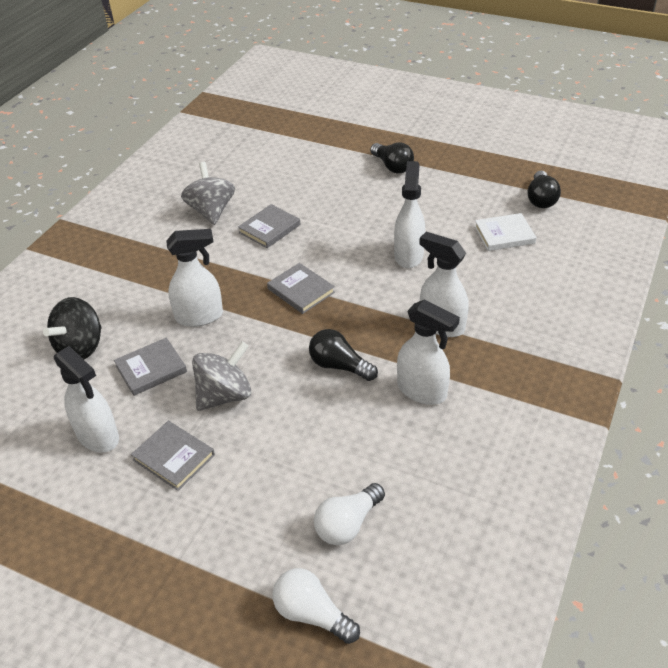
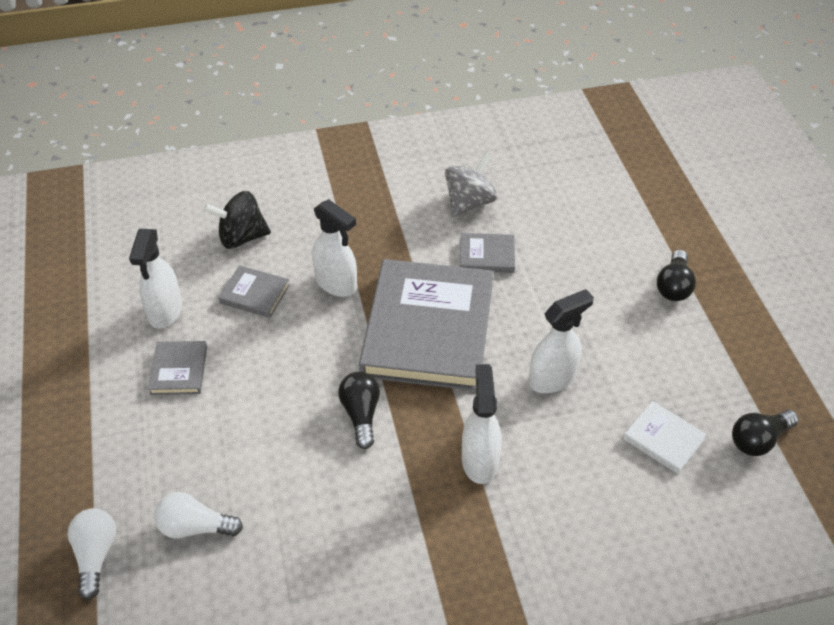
camera: 50 degrees right, 5 degrees up
(224, 395) = (265, 358): grey spinning top -> none
(301, 290) = (428, 329): grey book -> grey book, size x2.40
(422, 391) = (382, 494): white spray bottle -> none

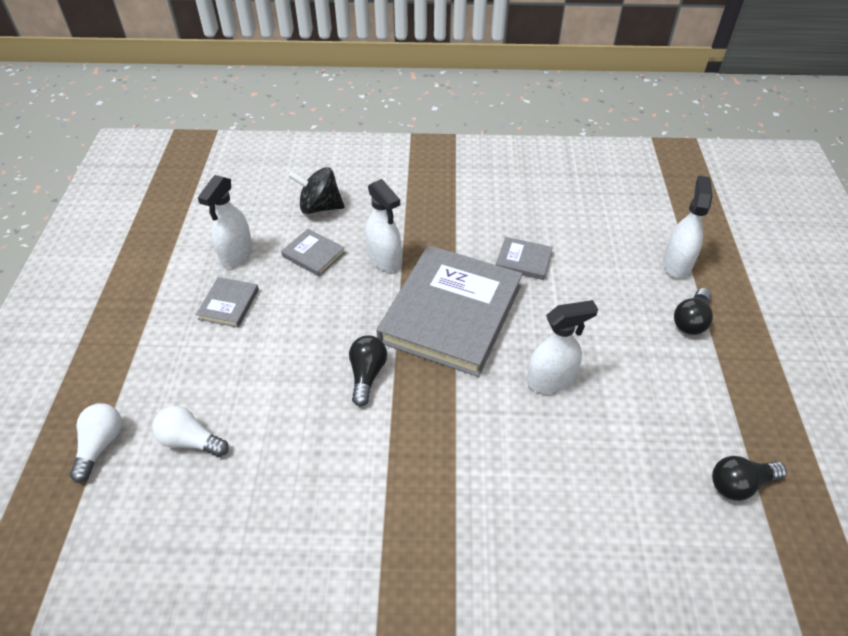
camera: 15 degrees right, 0 degrees up
(469, 202) = (522, 213): grey spinning top -> none
(479, 460) = (459, 440): white spray bottle -> white spray bottle (676, 264)
(663, 439) = (642, 461): white book -> none

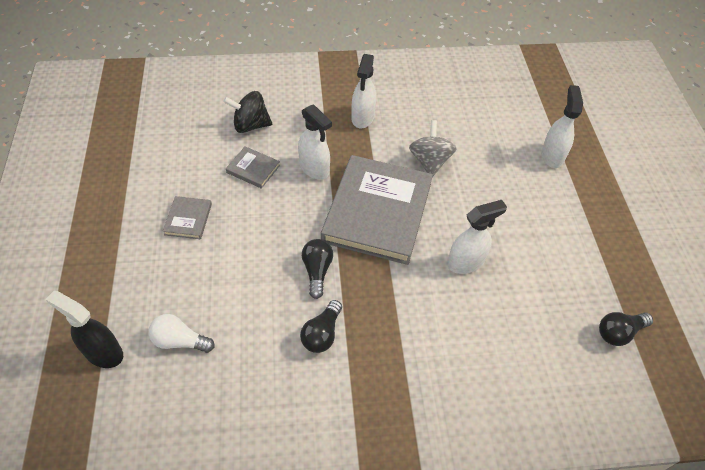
camera: 10 degrees left, 5 degrees up
(100, 445) = (103, 352): white light bulb -> black spray bottle
(236, 254) = (186, 174): white spray bottle -> white spray bottle (362, 118)
(523, 260) = (430, 161): grey book -> grey spinning top
(691, 320) = (568, 203): black light bulb -> black light bulb (322, 334)

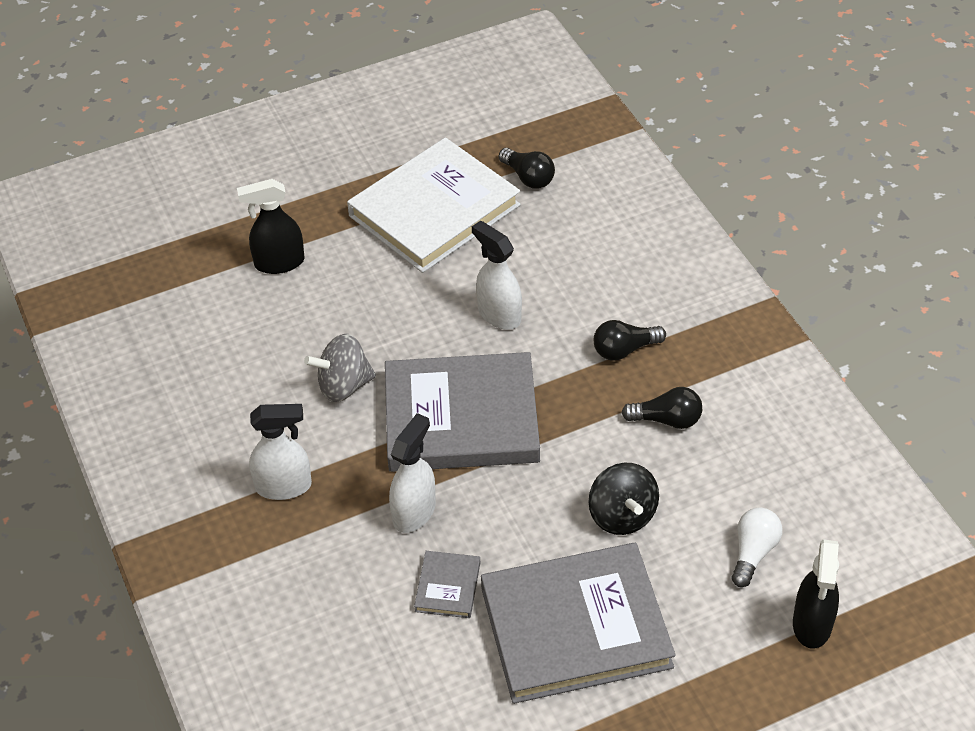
camera: 105 degrees left, 5 degrees down
(180, 341) = (753, 553): white light bulb -> white light bulb turned 150 degrees counterclockwise
(188, 219) = (575, 627): grey book -> grey book, size x2.40
(250, 125) = (358, 626): black spinning top -> black spinning top (622, 515)
(317, 271) = (585, 452): black light bulb -> black light bulb (624, 350)
(552, 156) = (279, 263): white spray bottle -> black spray bottle
(588, 255) = (434, 210): none -> white book

